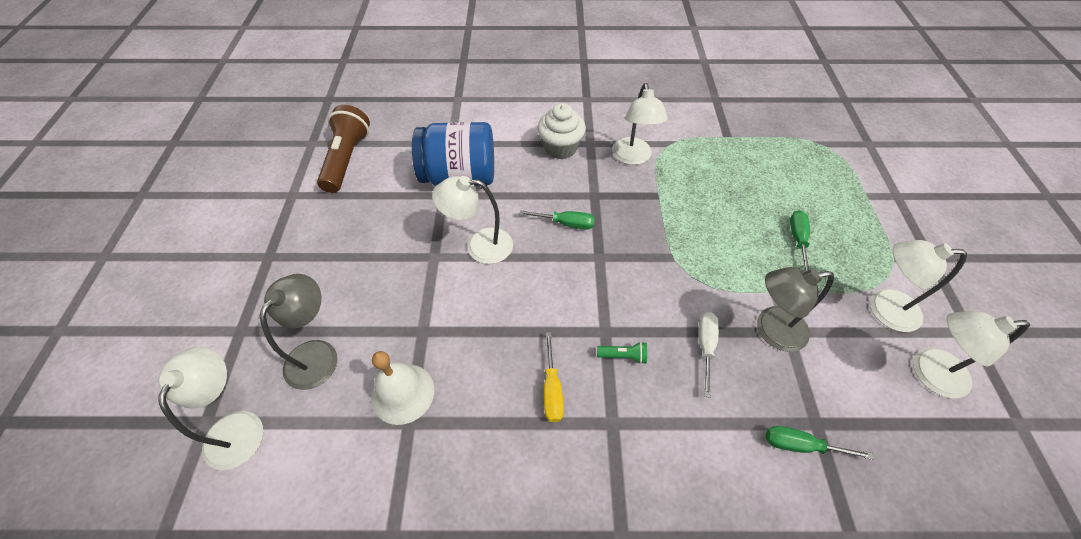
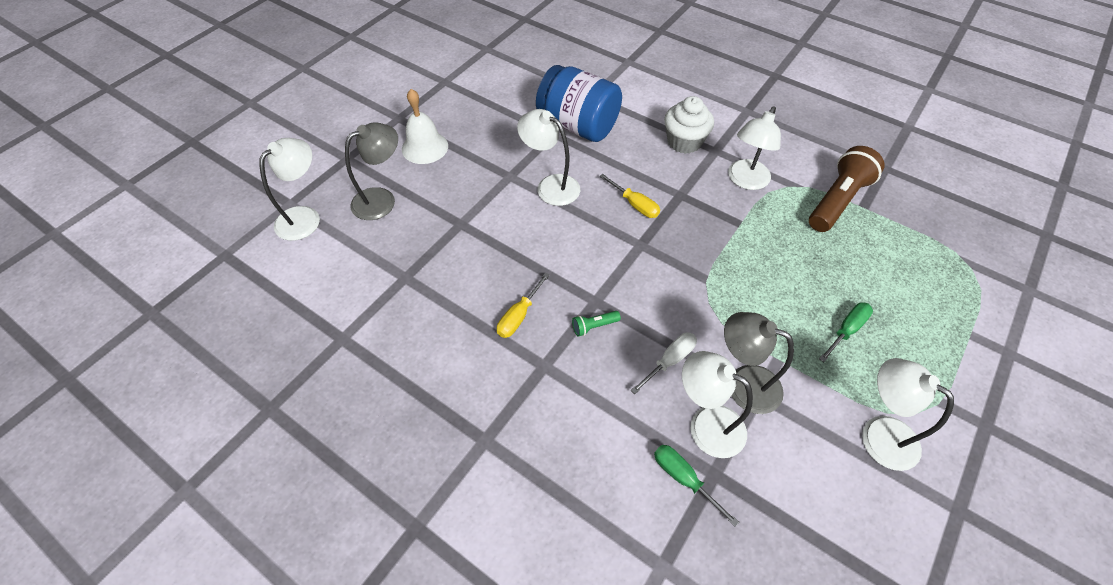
camera: 35 degrees right, 0 degrees up
(347, 159) = (502, 72): brown flashlight -> brown flashlight (837, 201)
(402, 393) = (415, 256): white bell -> white bell (425, 147)
(565, 223) = (634, 204): green screwdriver -> yellow screwdriver
(623, 356) = (594, 326): green flashlight -> green flashlight turned 120 degrees clockwise
(928, 373) = (870, 510): white lamp -> white lamp (706, 424)

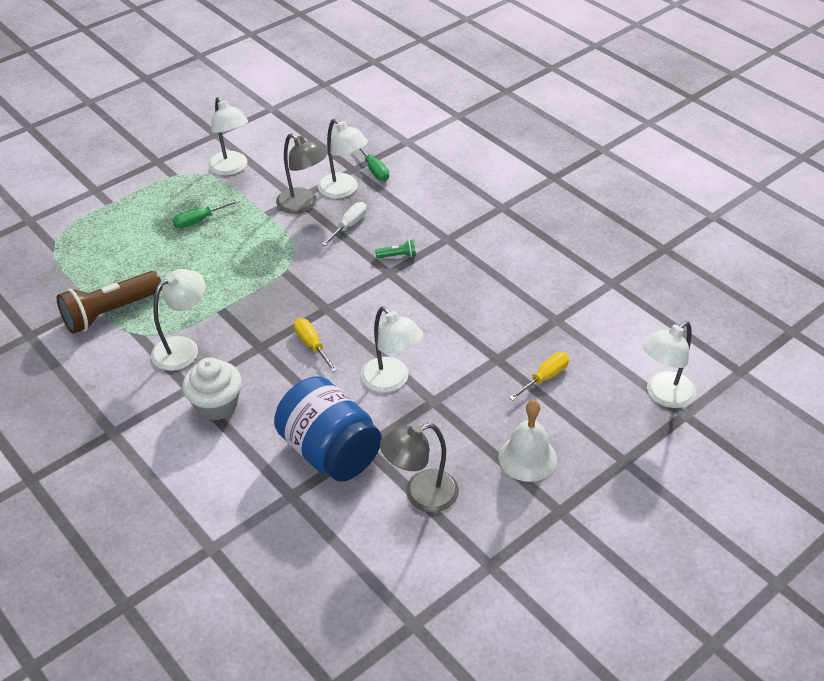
camera: 165 degrees left, 10 degrees down
(382, 199) = (580, 400): grey lamp -> grey lamp (421, 495)
(519, 315) = (458, 273): yellow screwdriver -> yellow screwdriver (545, 378)
(669, 361) = (349, 225): white screwdriver -> white screwdriver turned 150 degrees clockwise

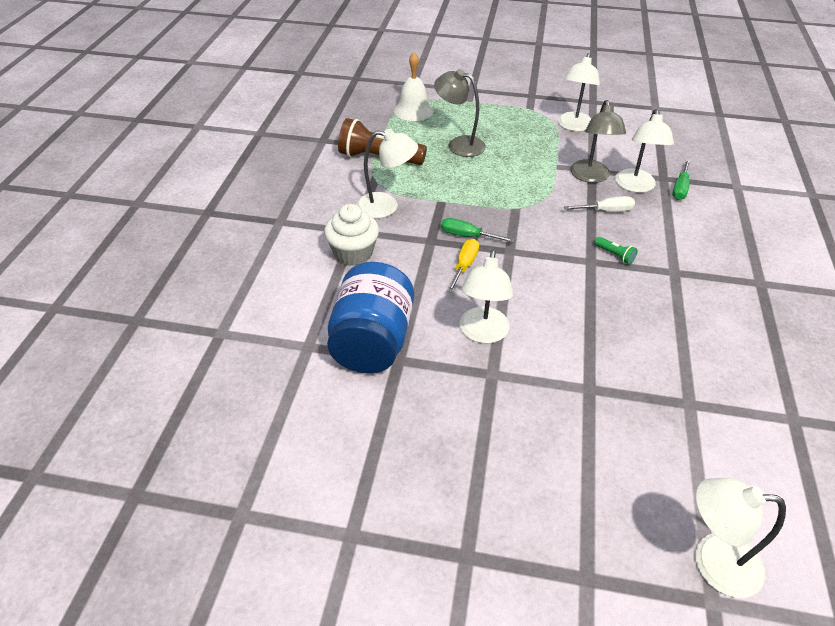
camera: 50 degrees right, 0 degrees up
(200, 220) = (507, 143): green screwdriver -> green screwdriver (467, 236)
(421, 495) = (384, 430): grey lamp -> grey lamp (459, 144)
(527, 458) = (503, 486): white bell -> white bell (413, 110)
(545, 378) = (611, 439): yellow screwdriver -> none

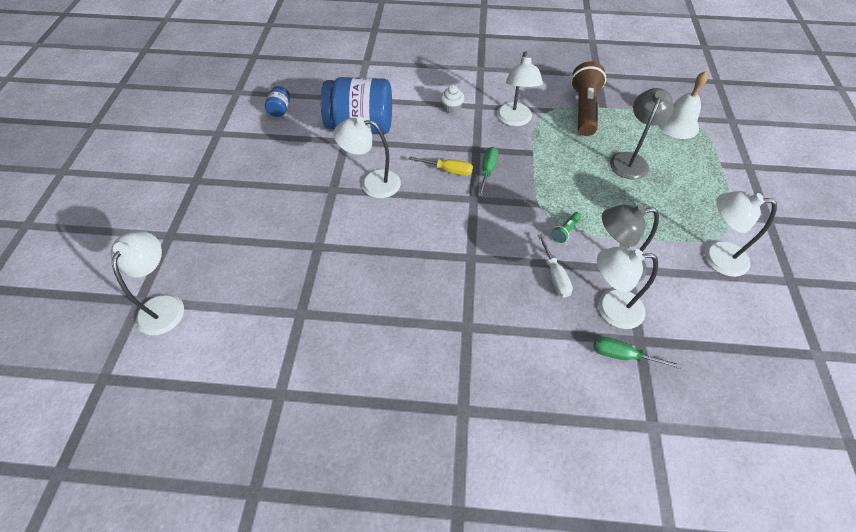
camera: 85 degrees right, 10 degrees up
(310, 442) = (280, 110): none -> blue jar
(353, 253) = (451, 108): white cupcake -> white cupcake, size x0.58
(614, 255) = (483, 277): green flashlight -> green flashlight (565, 231)

